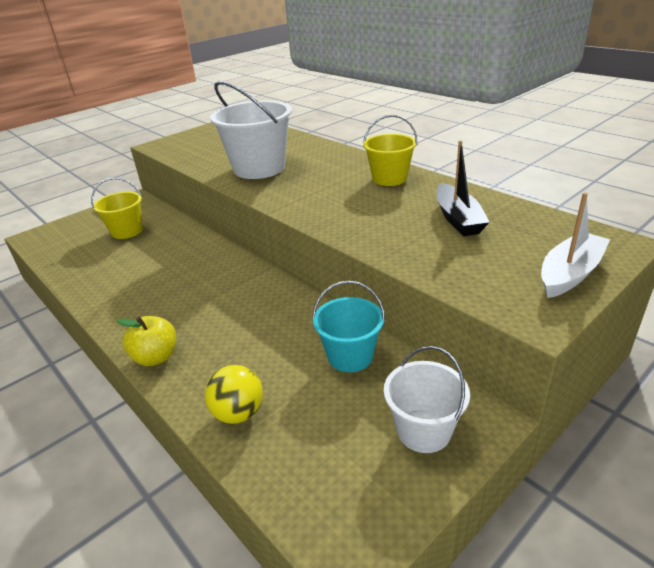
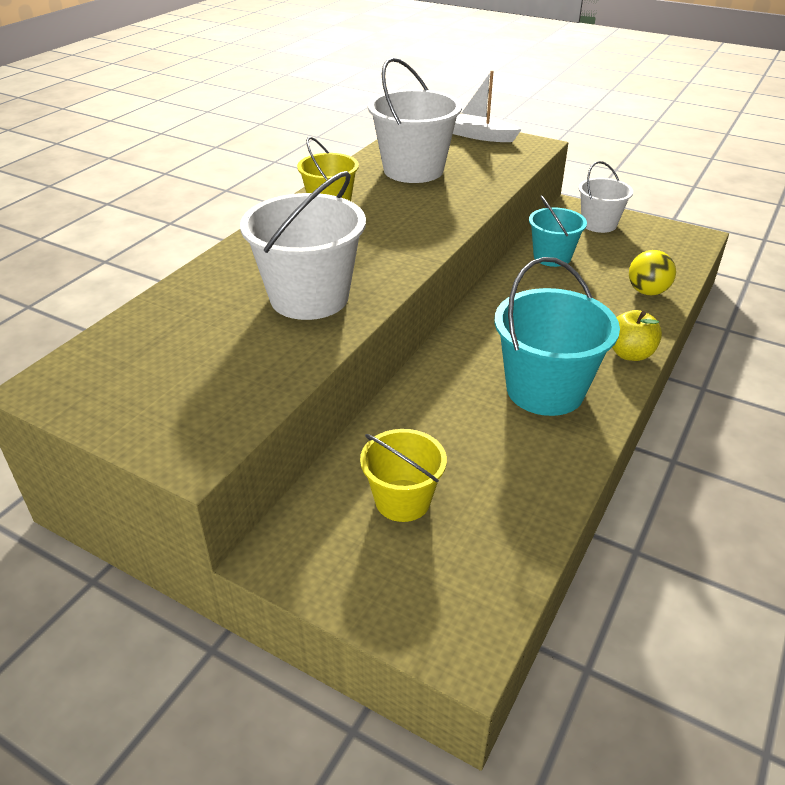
camera: 110 degrees left, 5 degrees up
(158, 297) = (545, 390): none -> turquoise bucket
(458, 219) = (413, 170): black boat -> white bucket

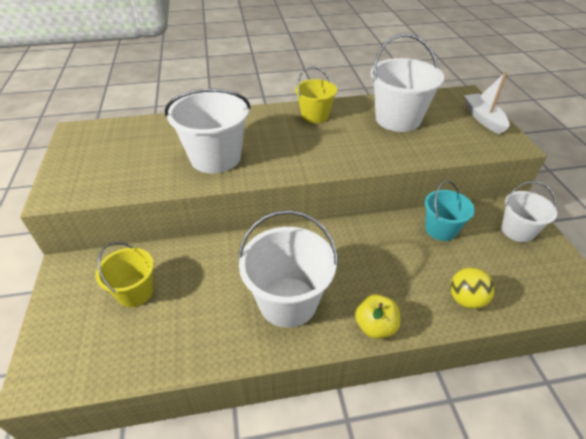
camera: 50 degrees right, 5 degrees up
(545, 390) = (288, 301): turquoise bucket -> white bucket

